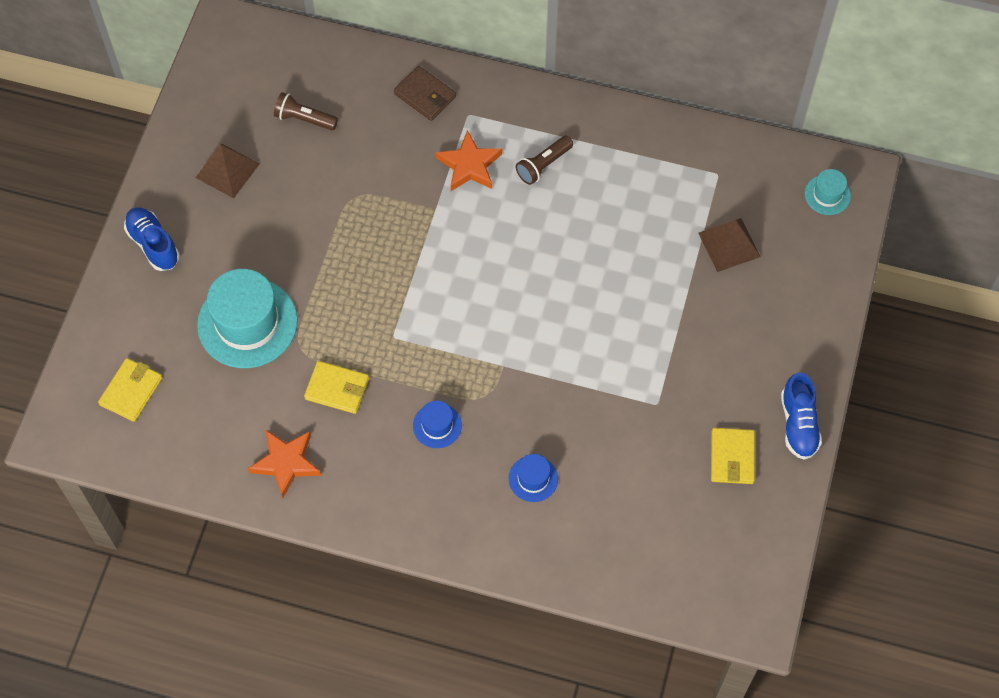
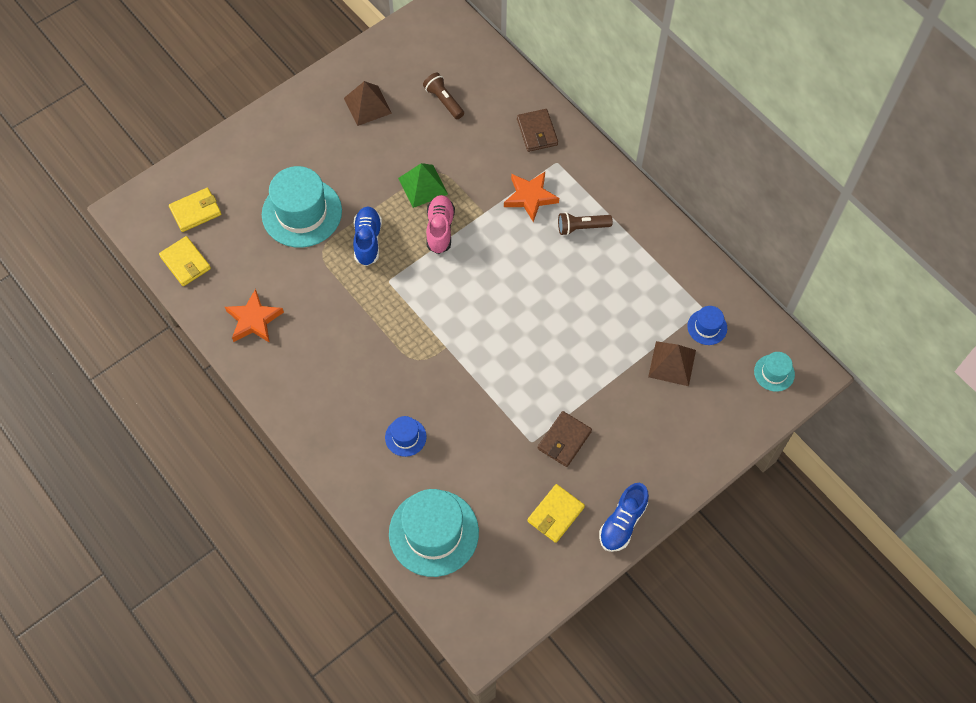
camera: 35 degrees right, 0 degrees up
(153, 244) = (283, 125): blue shoe -> blue shoe (368, 241)
(337, 389) = (324, 292): yellow wallet -> yellow wallet (185, 263)
(352, 219) = (423, 186): none -> green pyramid
(404, 252) = (440, 229): none -> pink shoe
(437, 425) = (370, 359): blue hat -> blue hat (707, 327)
(632, 551) = (433, 533): none -> turquoise hat
(686, 382) = (564, 440): none -> brown wallet

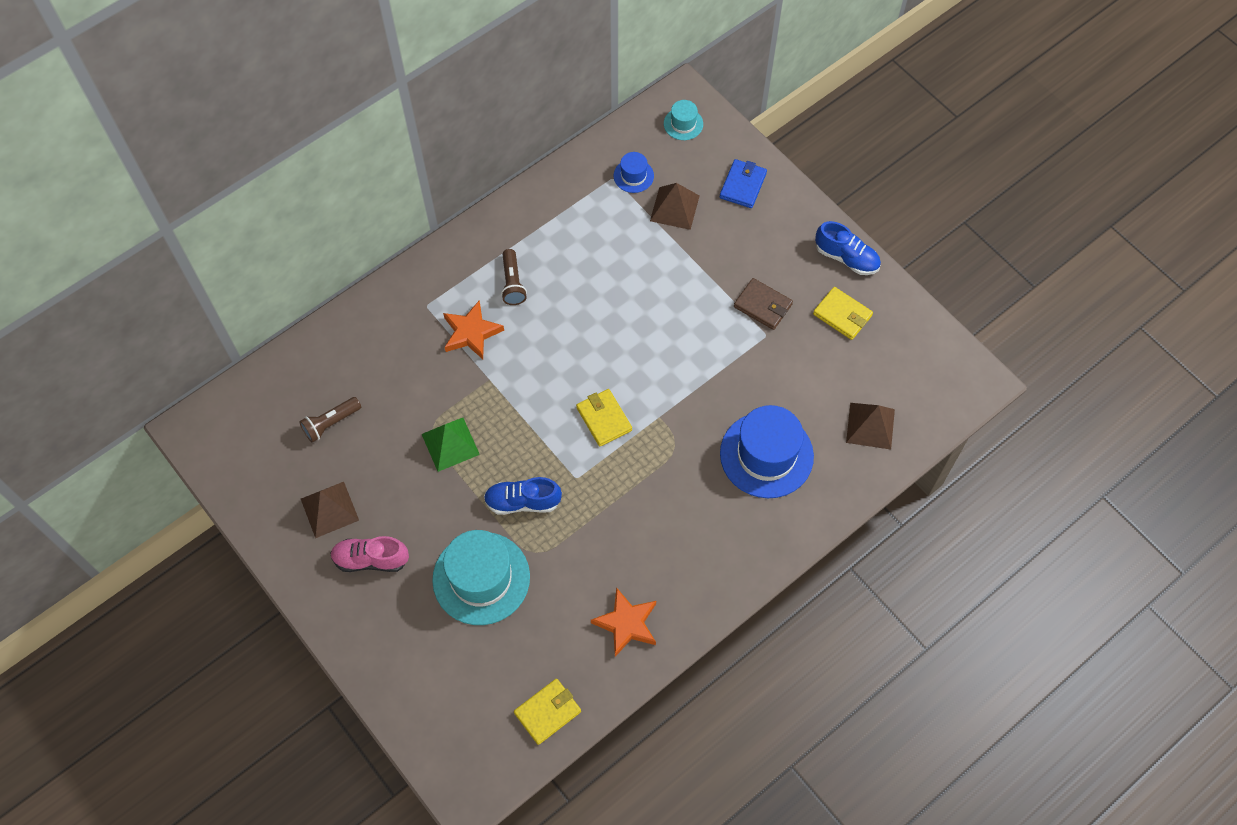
camera: 90 degrees left, 0 degrees up
(196, 211) = (473, 706): yellow wallet -> yellow wallet (604, 419)
(405, 437) = (766, 455): blue hat -> blue hat, size x2.10
(433, 533) = (870, 425): turquoise hat -> brown pyramid
(440, 229) = (509, 425): pink shoe -> pink shoe (371, 559)
(537, 132) = (384, 325): brown wallet -> none
(703, 427) = (743, 185): none -> blue wallet

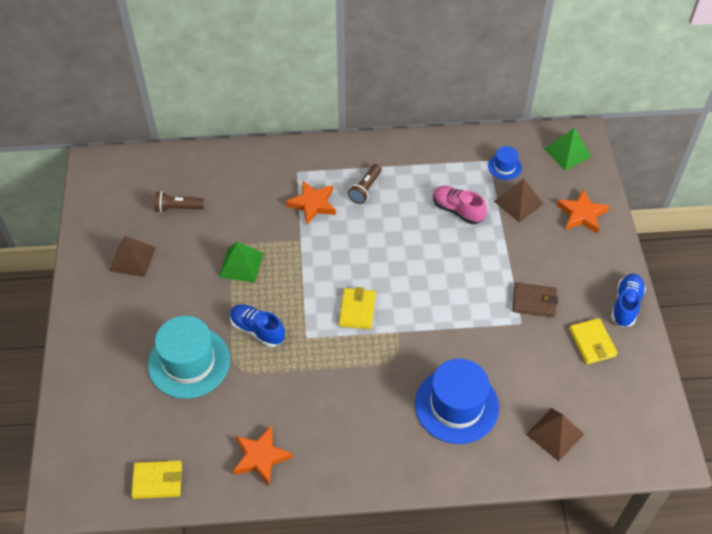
camera: 35 degrees right, 10 degrees down
(371, 559) = (130, 305): pink shoe -> pink shoe (457, 210)
(683, 124) = (567, 152): turquoise hat -> green pyramid
(743, 185) = (581, 214): blue wallet -> orange star
(762, 306) = (534, 302): brown wallet -> brown wallet turned 60 degrees counterclockwise
(846, 258) = (626, 305): blue shoe -> blue shoe turned 135 degrees counterclockwise

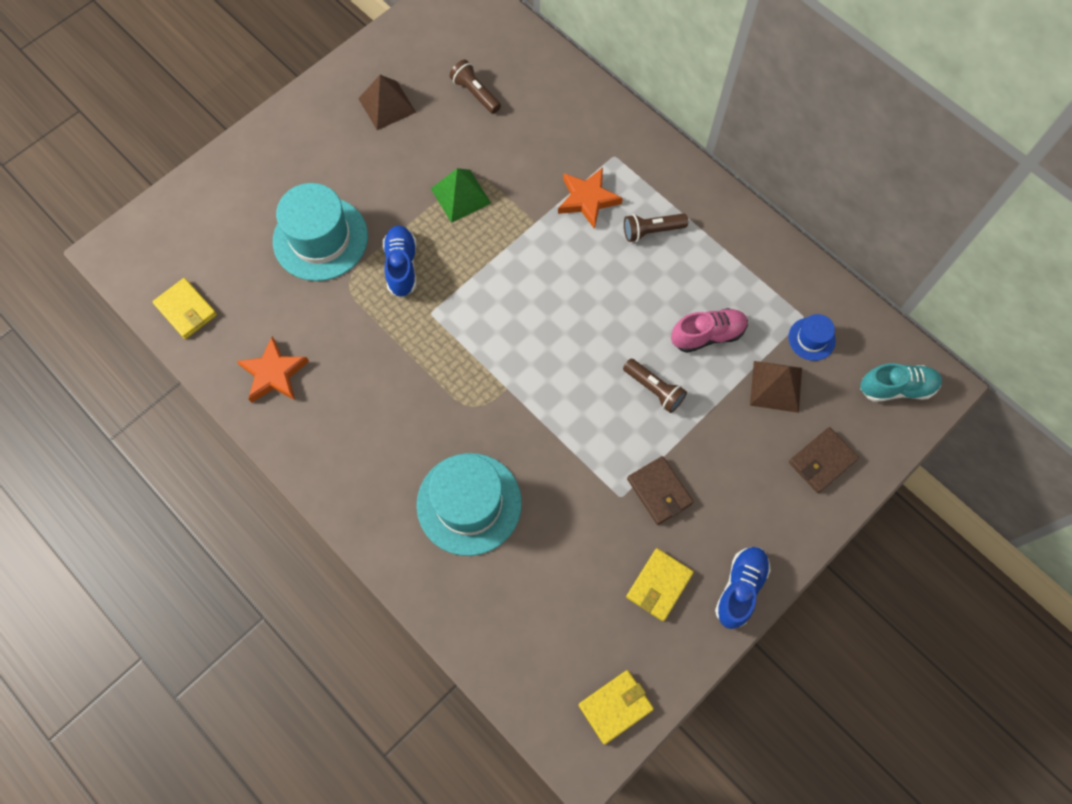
camera: 50 degrees right, 15 degrees up
(357, 310) = (499, 334): yellow wallet -> yellow wallet (615, 707)
(456, 405) = (469, 504): blue hat -> turquoise hat
(457, 210) = (707, 335): pink shoe -> pink shoe turned 75 degrees clockwise
(468, 259) = (654, 389): none -> brown flashlight
(555, 434) = (514, 621): brown pyramid -> none
(567, 152) = (896, 388): green pyramid -> turquoise shoe
(581, 214) = (822, 461): orange star -> brown wallet
(626, 305) = (740, 588): blue shoe -> blue shoe turned 45 degrees counterclockwise

